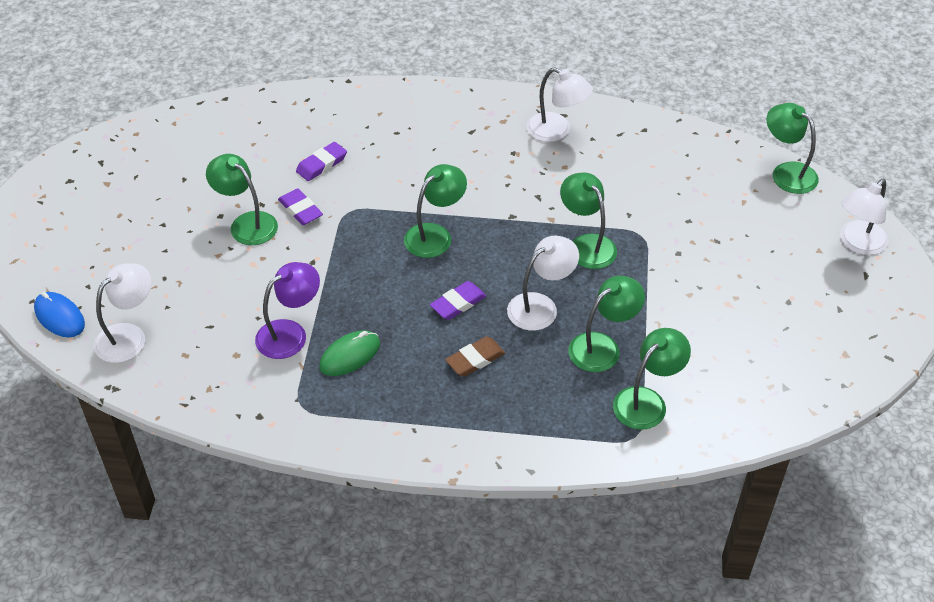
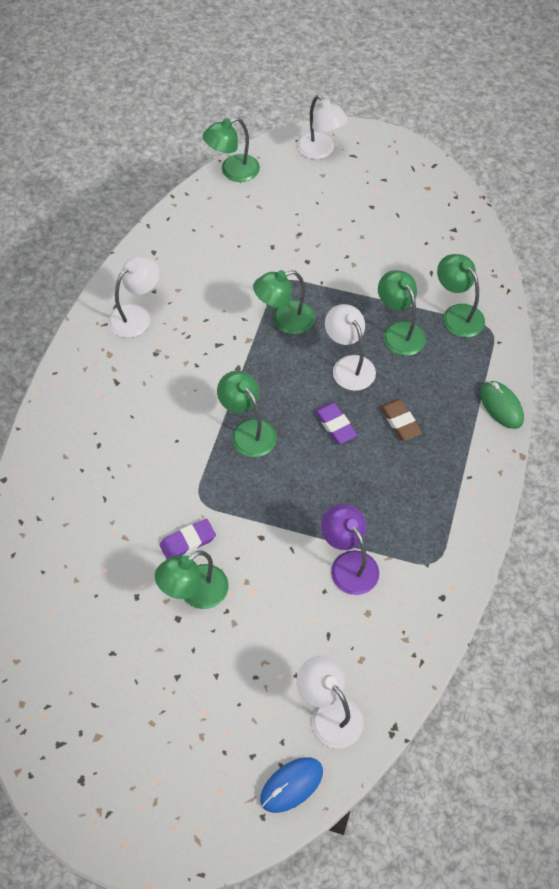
camera: 80 degrees left, 10 degrees up
(321, 164) = (127, 516): purple eraser -> none
(350, 355) = (382, 517): green mouse -> green mouse (501, 406)

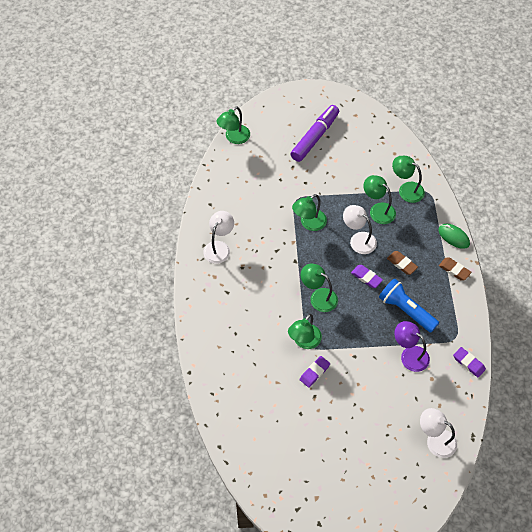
camera: 20 degrees left, 0 degrees up
(195, 593) = (332, 400): green lamp -> green lamp (304, 341)
(291, 785) = (433, 485): blue mouse -> none
(320, 151) = (281, 109): white lamp -> none
(351, 202) = (315, 137): none -> purple marker
(374, 493) = (406, 310): none -> blue flashlight
(439, 608) = (468, 363): none -> purple eraser
(480, 456) = (454, 270): none -> brown eraser

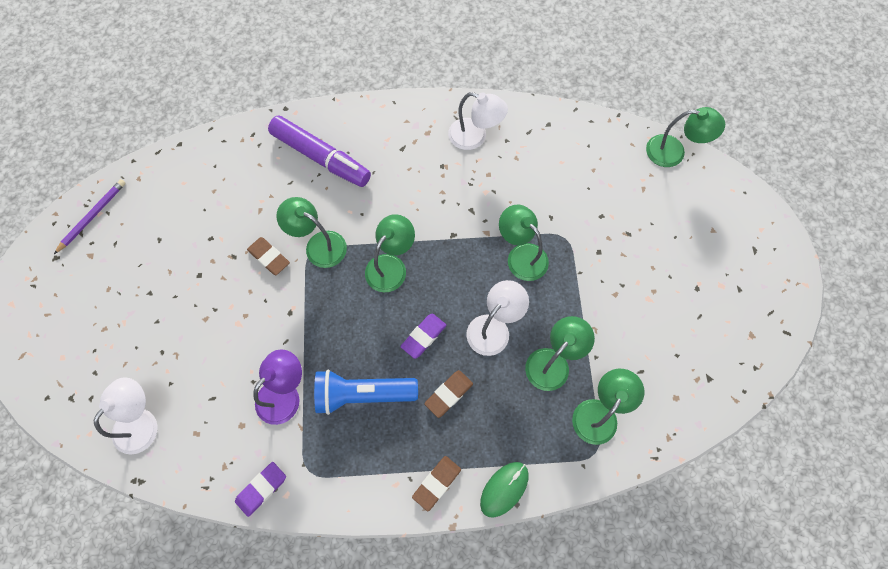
camera: 90 degrees right, 10 degrees up
(234, 138) = (673, 152): green lamp -> green lamp turned 150 degrees clockwise
(283, 502) = (92, 216): none -> purple pencil
(314, 372) = (269, 257): purple eraser -> brown eraser
(315, 137) = (692, 268): purple marker -> purple marker (321, 157)
(406, 310) = (362, 394): blue flashlight -> blue flashlight turned 135 degrees counterclockwise

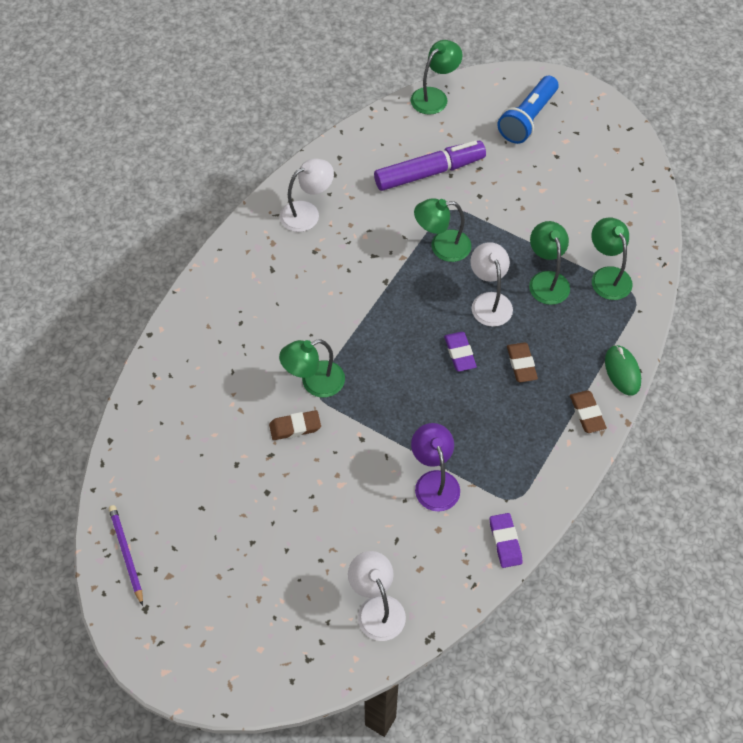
camera: 55 degrees left, 10 degrees down
(321, 157) = (227, 334): purple marker -> purple marker (429, 172)
(362, 394) = (477, 424): blue flashlight -> blue flashlight (527, 119)
(391, 266) = (378, 340): green lamp -> none

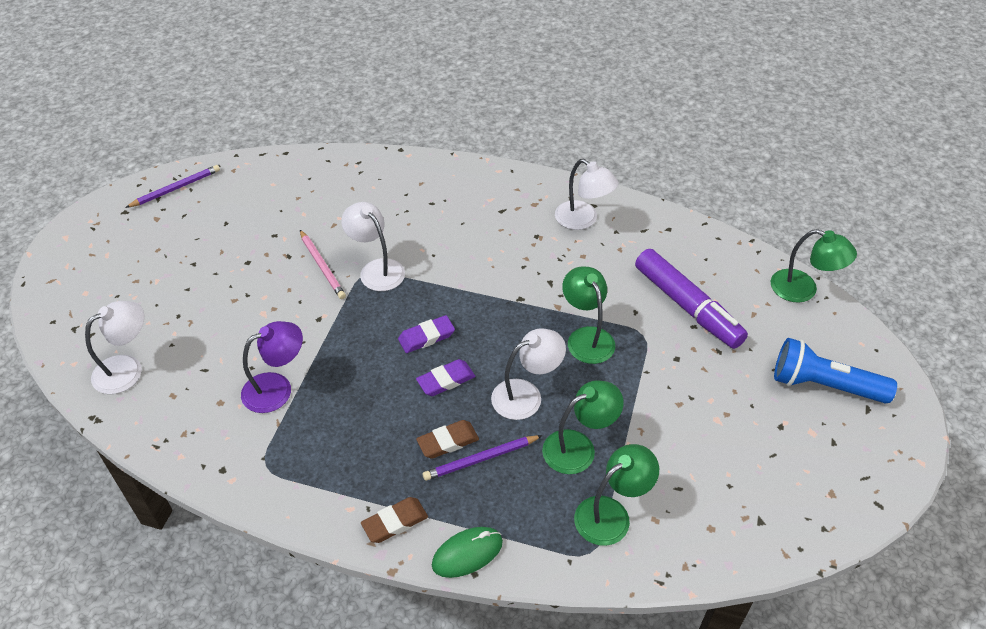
camera: 75 degrees right, 10 degrees down
(295, 427) = (322, 266): brown eraser -> pink pencil
(314, 382) = (376, 269): green lamp -> white lamp
(505, 542) = (210, 466): purple eraser -> purple eraser (426, 337)
(543, 345) = (481, 459): none -> purple pencil

